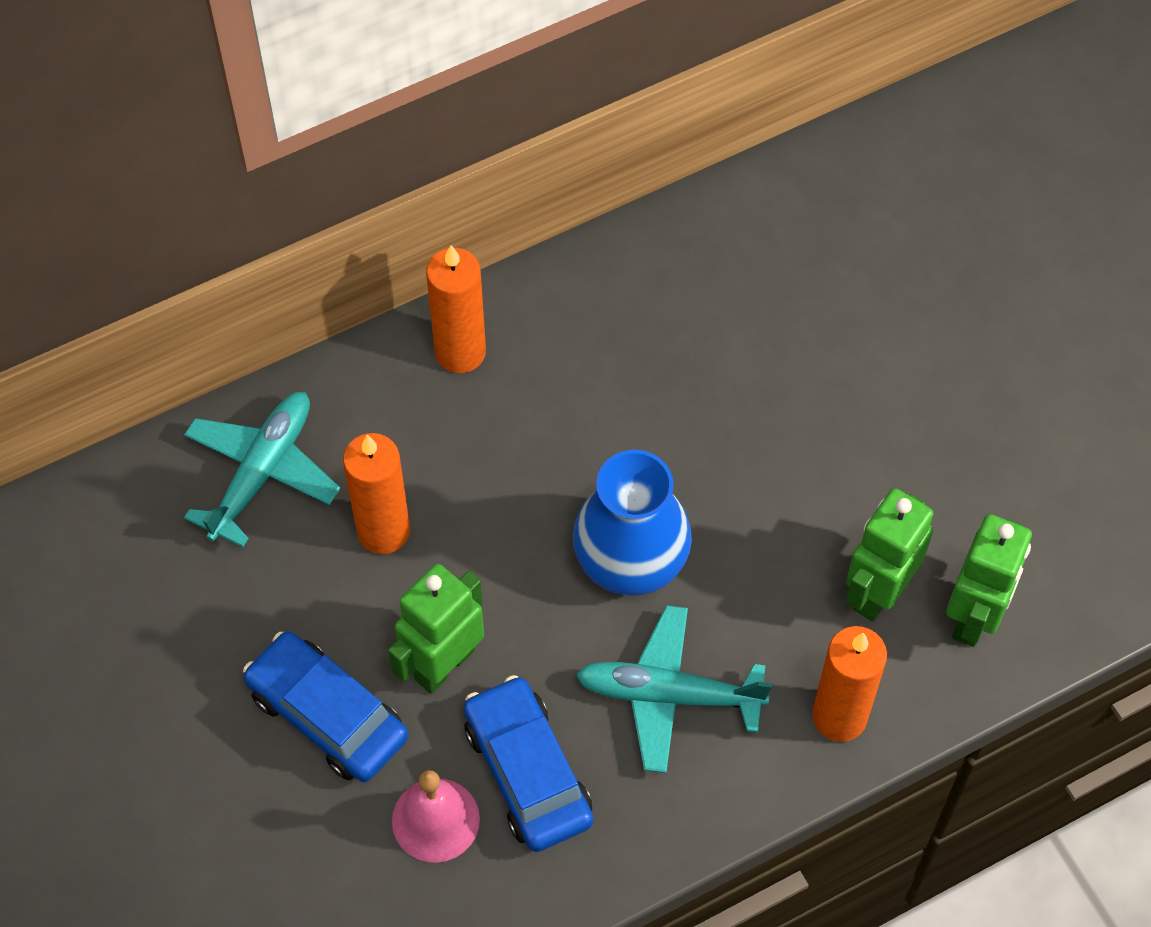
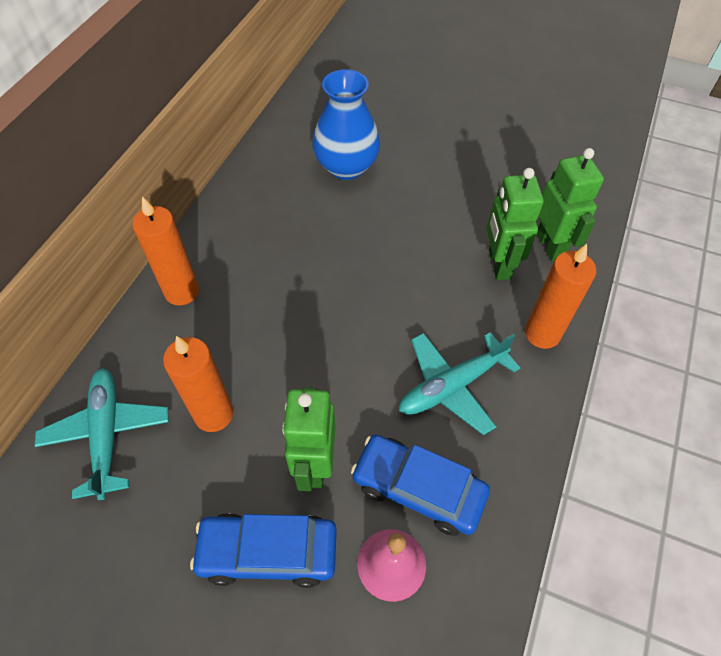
camera: 40 degrees left, 5 degrees down
(631, 560) = (368, 333): blue vase -> blue vase (346, 167)

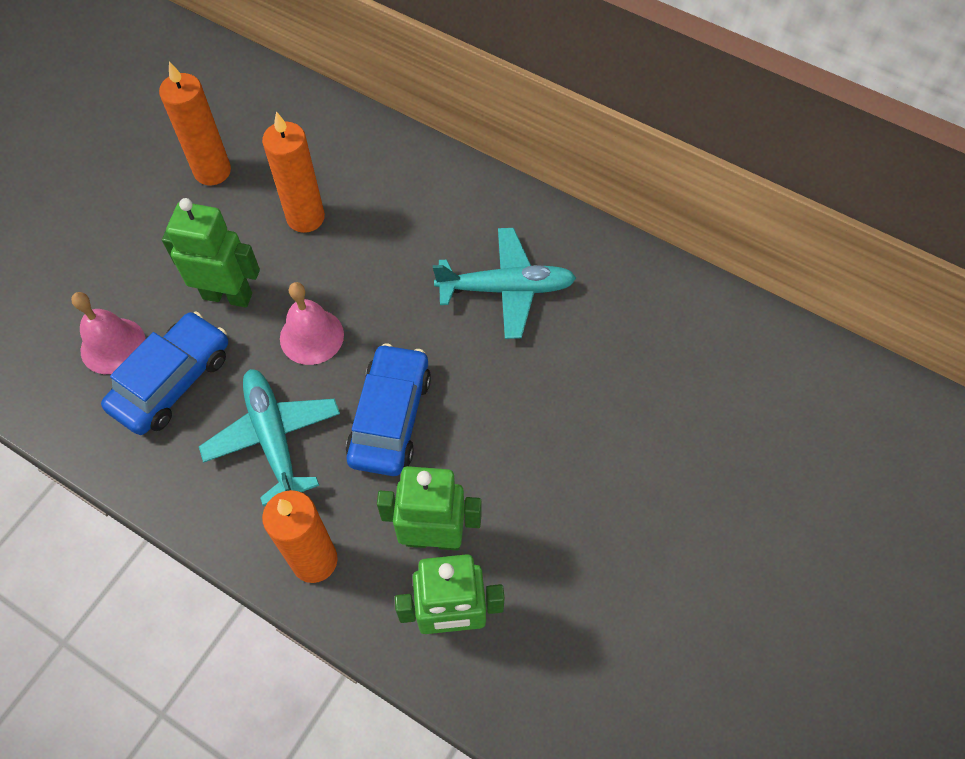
camera: 100 degrees right, 5 degrees up
(107, 434) = (310, 138): turquoise plane -> turquoise plane (506, 289)
(181, 292) = (461, 194): orange candle -> orange candle (212, 171)
(268, 552) = (160, 252): blue car -> blue car (390, 417)
(346, 167) = (639, 380): blue vase -> none
(347, 379) = (311, 336): none -> pink bell

